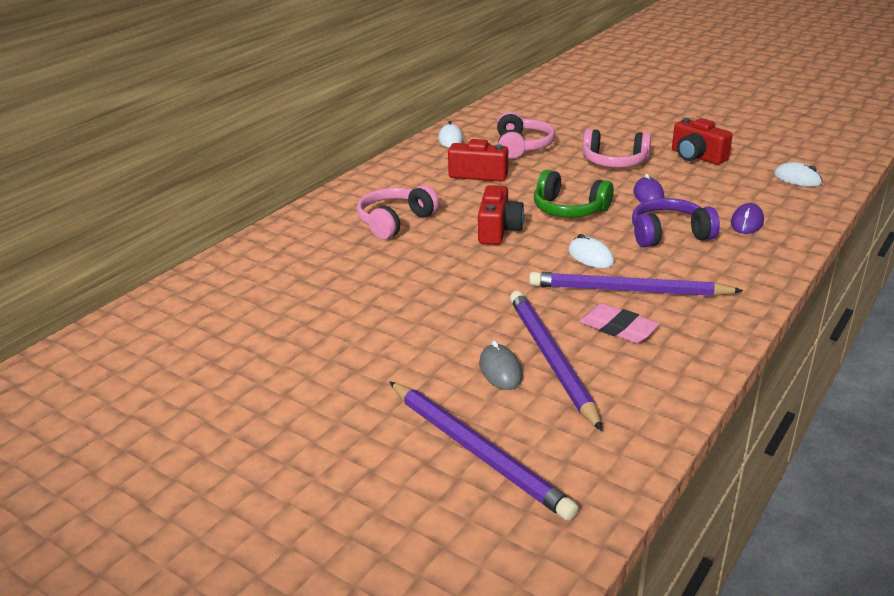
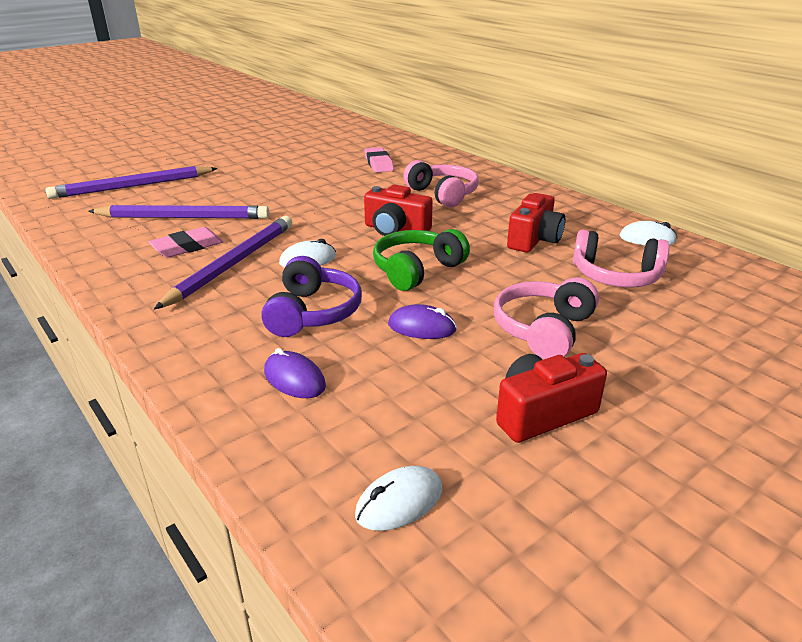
camera: 105 degrees right, 0 degrees up
(306, 274) = (378, 163): none -> pink eraser
(500, 370) = (194, 201): grey mouse -> none

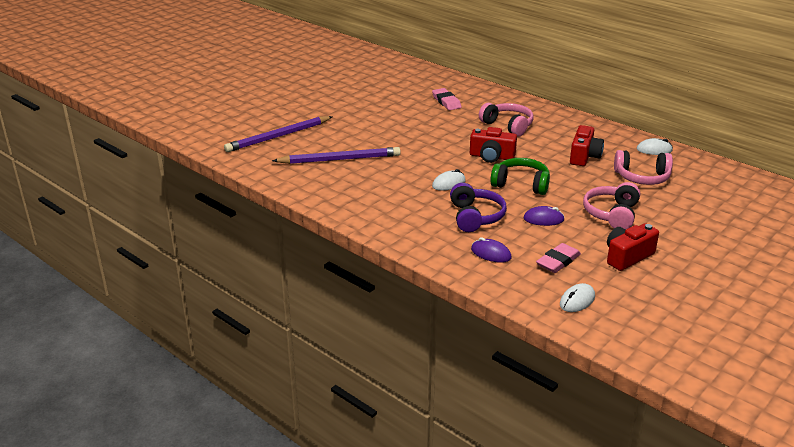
camera: 10 degrees left, 0 degrees up
(187, 247) = (362, 181): pink eraser -> pink eraser (558, 261)
(232, 264) = (402, 190): purple pencil -> none
(416, 270) = (521, 184): green headphones -> green headphones turned 75 degrees clockwise

